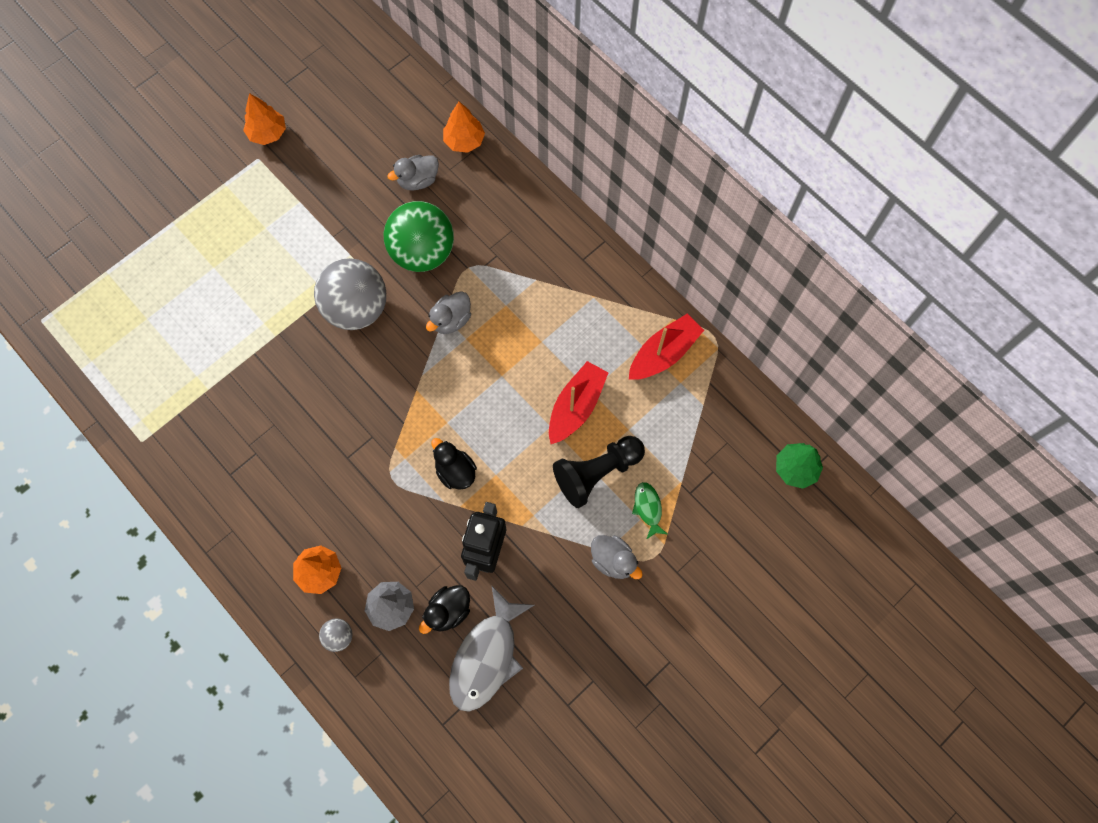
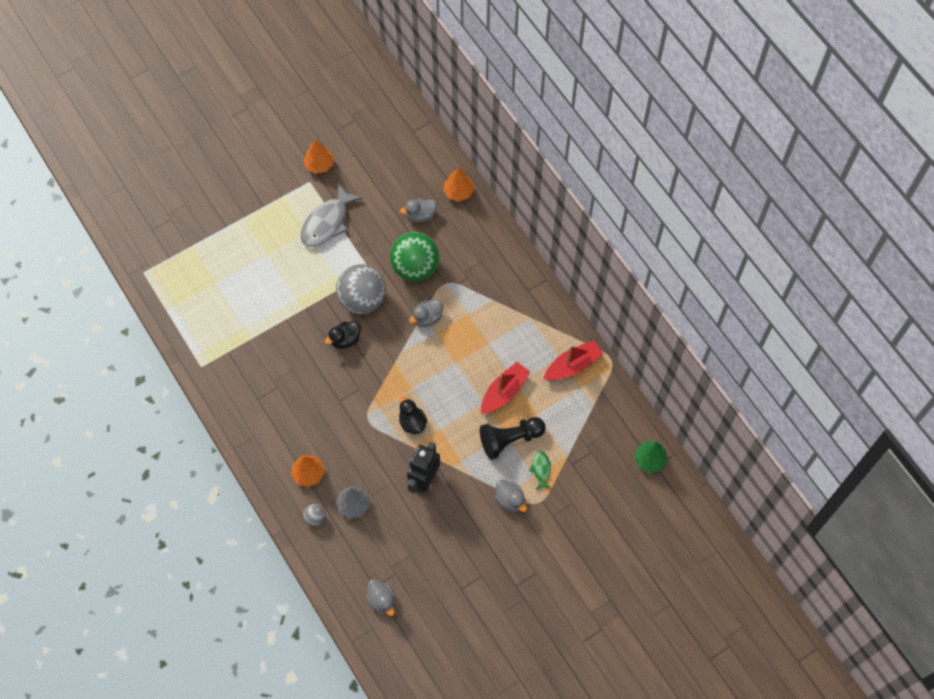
camera: 10 degrees right, 5 degrees down
(448, 611) = (391, 514): black duck -> black duck (345, 339)
(456, 744) = (382, 600): none -> grey duck
(487, 656) = (412, 548): grey fish -> grey fish (327, 222)

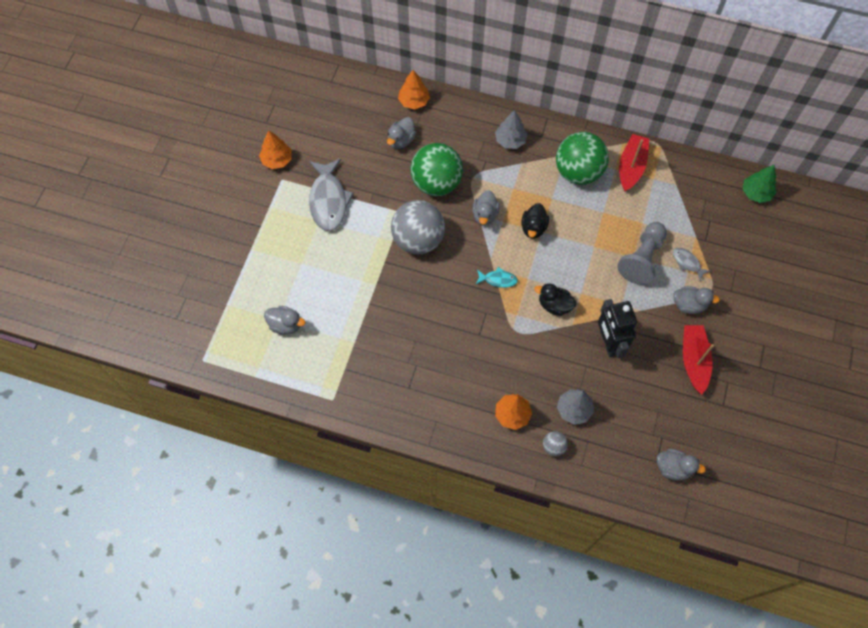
camera: 40 degrees left, 0 degrees up
(217, 290) = (286, 325): none -> grey duck
(345, 339) = (435, 282): black duck -> black duck (533, 228)
(390, 372) = (498, 279): none -> turquoise fish
(501, 276) = (510, 140): none -> grey tree
(504, 392) = (601, 226): red boat -> red boat (693, 360)
(510, 439) = (642, 259): black pawn -> grey pawn
(528, 338) = (578, 172): none -> green ball
(541, 469) = (687, 263): green fish -> grey fish

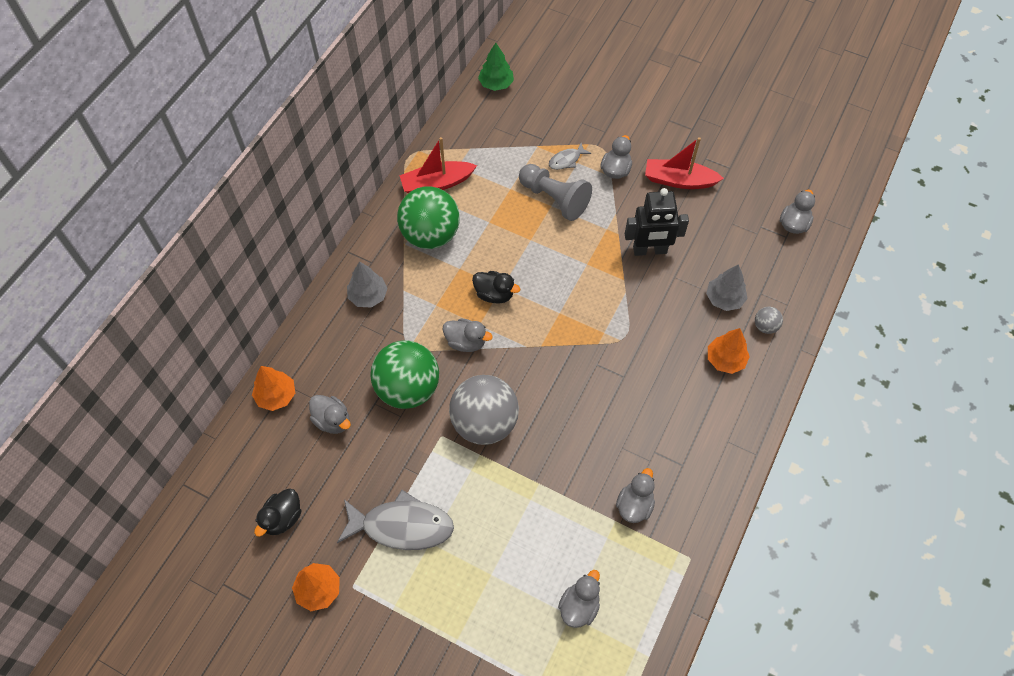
camera: 80 degrees left, 5 degrees down
(369, 354) = (634, 505): none -> grey duck
(498, 279) = (555, 343): turquoise fish -> none
(554, 305) = (597, 292): black duck -> black duck (282, 518)
(631, 167) = (437, 183): red boat -> red boat turned 45 degrees counterclockwise

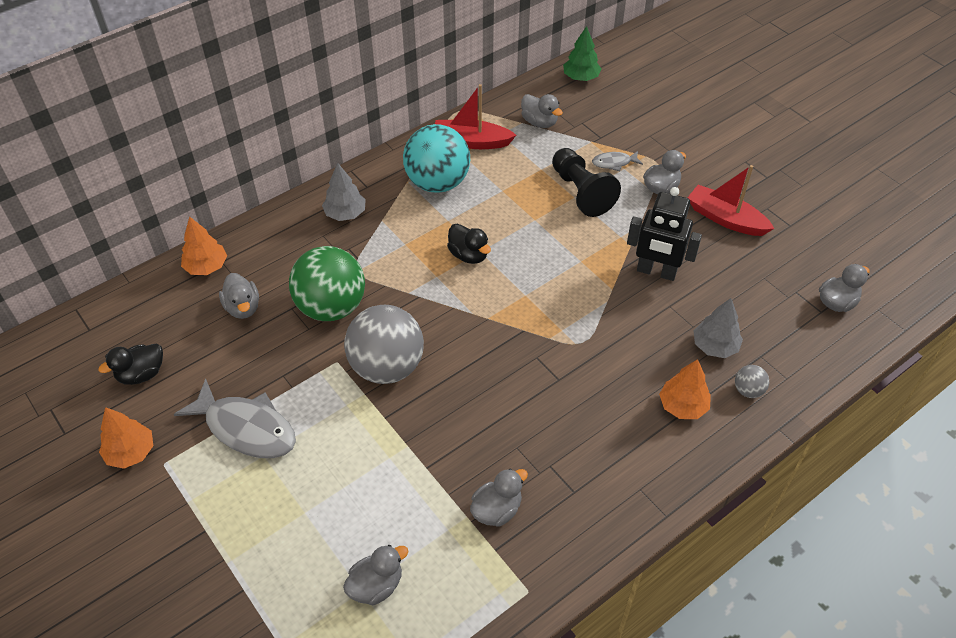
camera: 25 degrees right, 10 degrees down
(430, 235) = (437, 183): green ball -> turquoise ball
(466, 342) = (414, 287): grey duck -> grey duck (539, 122)
(554, 199) = (581, 192): grey pawn -> black pawn

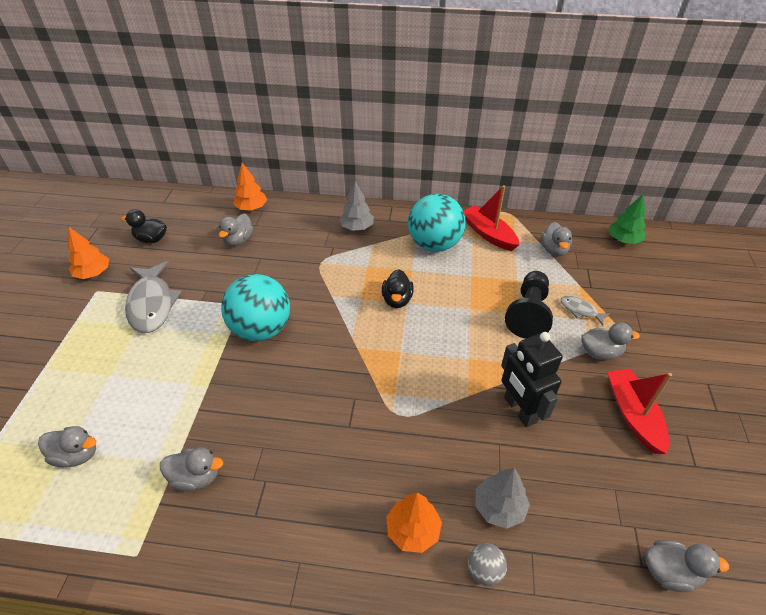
camera: 45 degrees right, 5 degrees down
(331, 307) = (280, 272): green ball -> none
(387, 367) = (261, 329): grey ball -> turquoise ball

